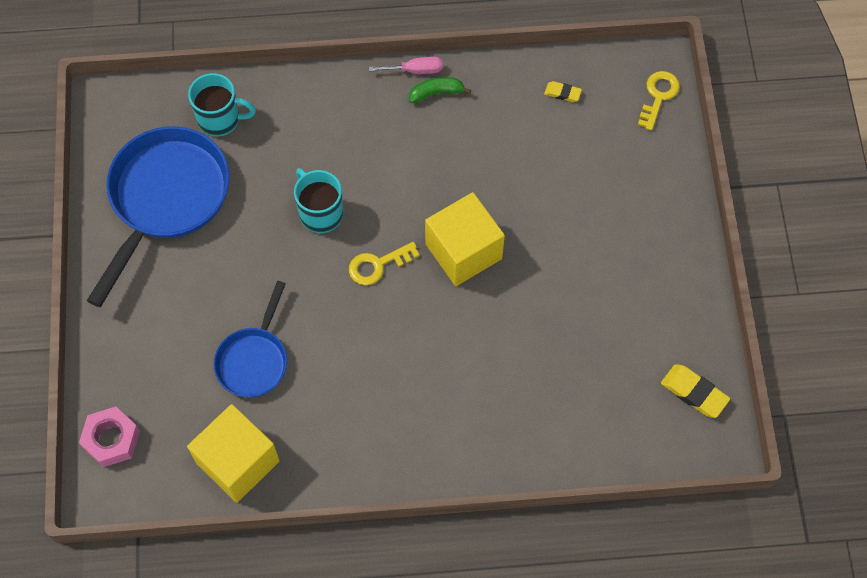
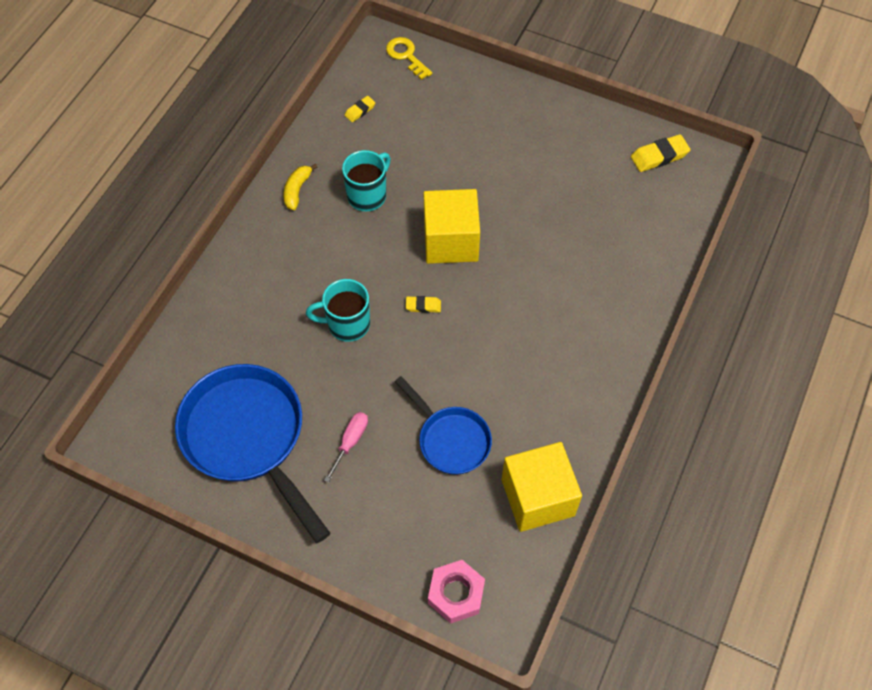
camera: 60 degrees left, 5 degrees down
(220, 119) = (202, 357): turquoise mug -> turquoise mug (368, 195)
(377, 265) = (423, 306): yellow key -> yellow eraser
(415, 70) = (265, 194): pink screwdriver -> pink screwdriver (350, 442)
(436, 93) = (297, 190): green banana -> yellow banana

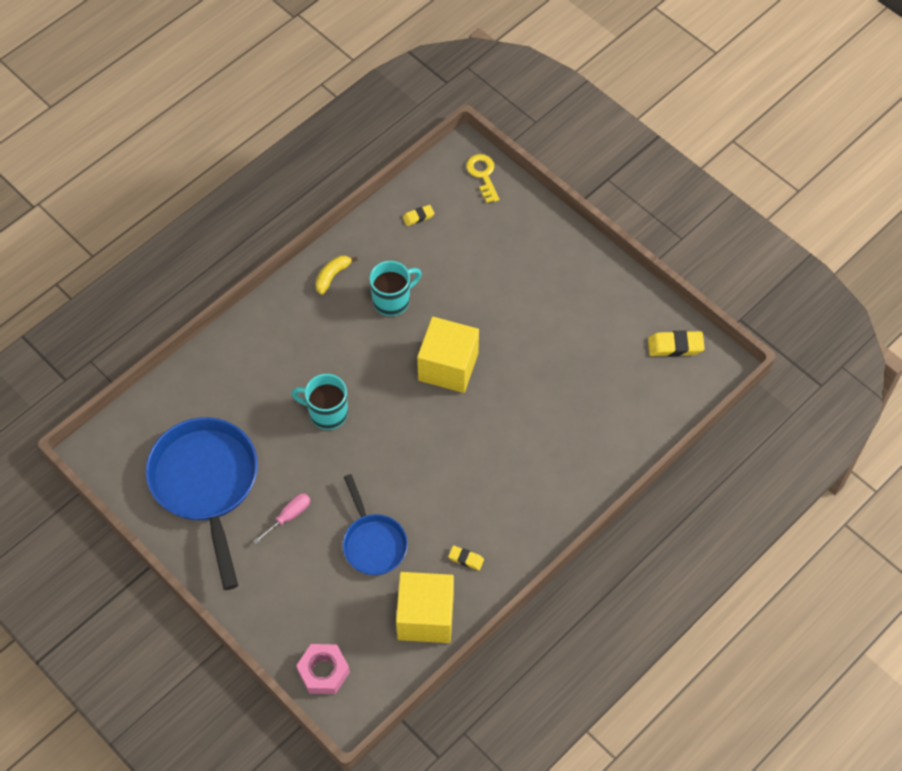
camera: 20 degrees right, 0 degrees up
(423, 306) = (399, 418): yellow eraser -> yellow eraser (466, 559)

